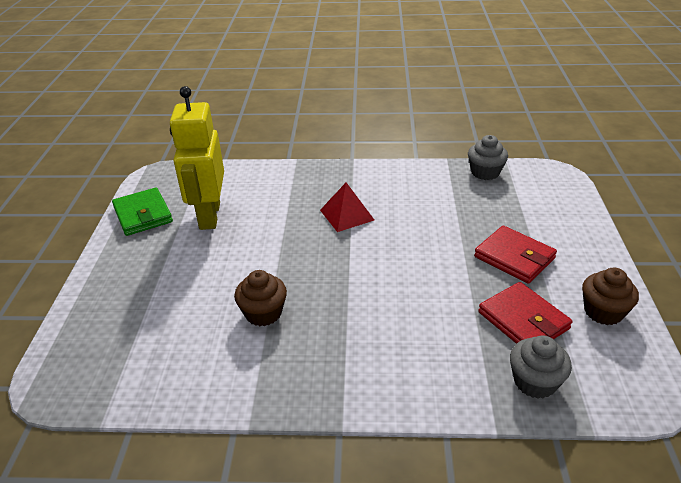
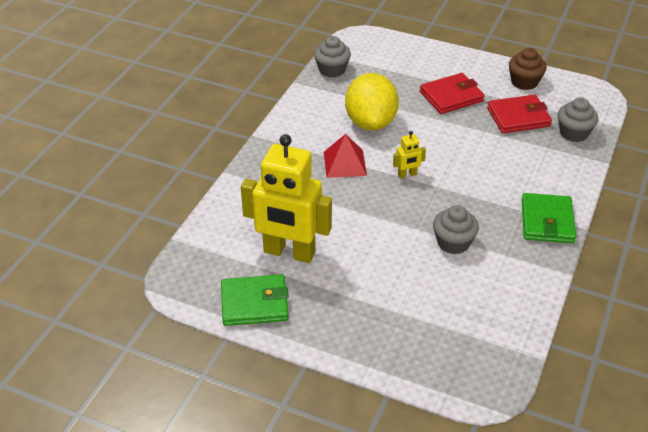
camera: 70 degrees left, 5 degrees up
(263, 313) = (453, 243): brown cupcake -> grey cupcake
(336, 386) = (547, 221): none -> green wallet
(354, 257) = (407, 175): none -> yellow robot
(421, 214) = (370, 122): none -> yellow lemon

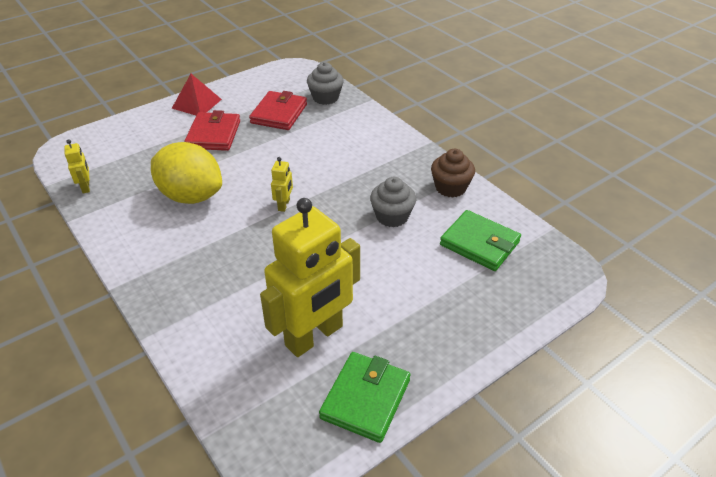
camera: 60 degrees left, 0 degrees up
(332, 70) = (86, 187): grey cupcake -> yellow robot
(345, 163) = (228, 238): red pyramid -> red pyramid (197, 103)
(524, 82) = (242, 92): brown cupcake -> brown cupcake (450, 187)
(547, 221) = (409, 155): green wallet -> green wallet (479, 243)

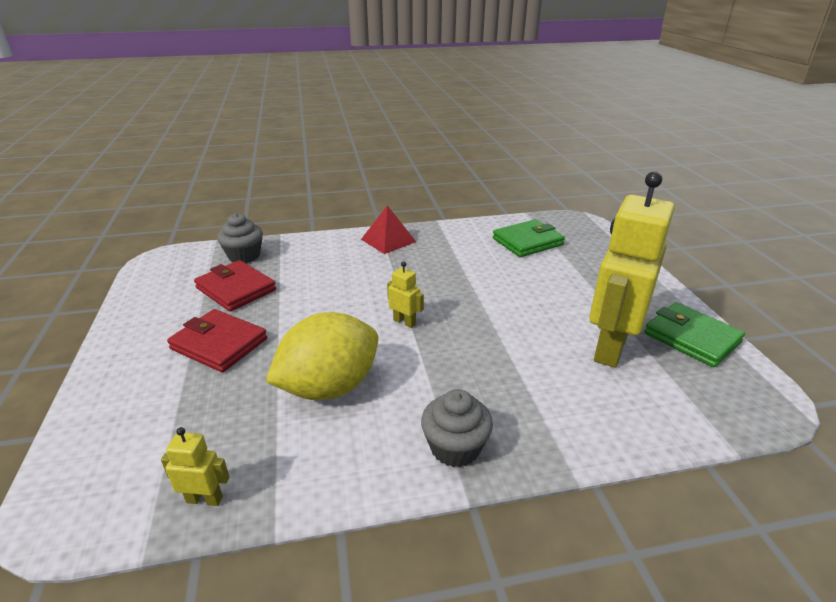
camera: 65 degrees left, 10 degrees down
(197, 103) = (129, 344): red pyramid -> red pyramid (388, 240)
(314, 336) = (610, 347): yellow robot -> yellow robot turned 135 degrees counterclockwise
(392, 216) = (468, 268): grey cupcake -> grey cupcake (455, 447)
(450, 187) = (450, 234): brown cupcake -> none

